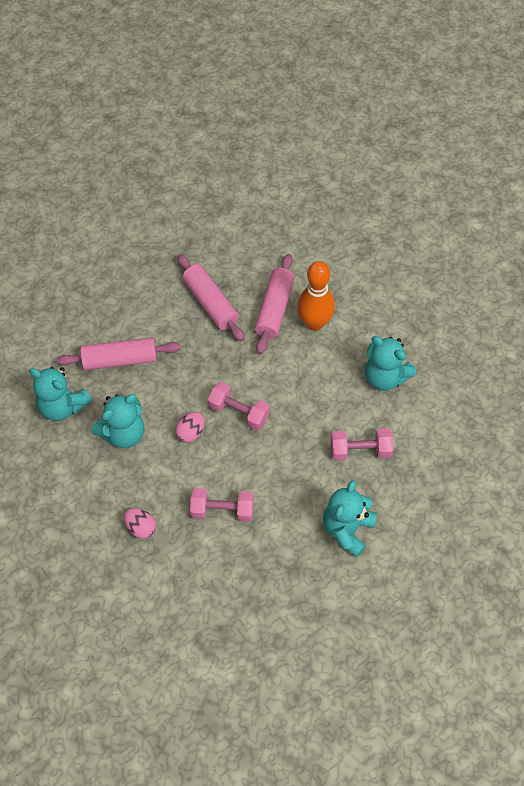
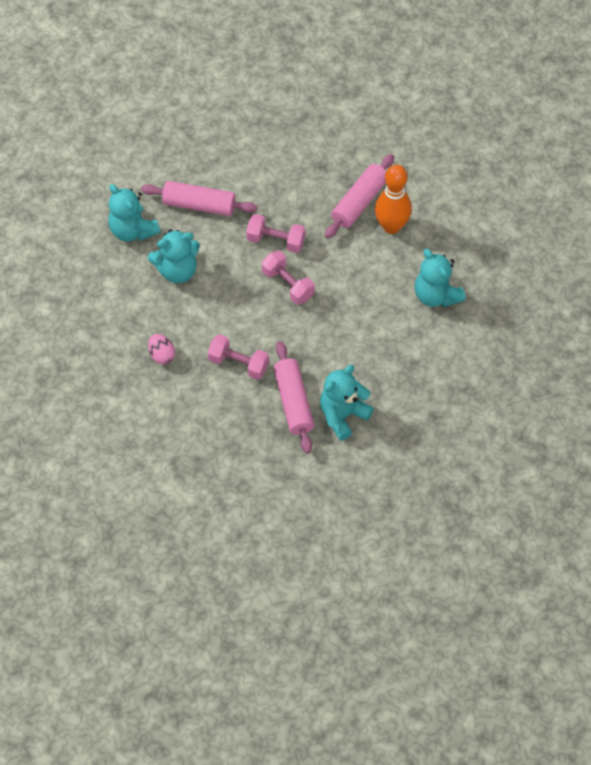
camera: 20 degrees right, 0 degrees up
(191, 432) = (237, 288): pink egg -> none
(210, 303) = (302, 179): pink rolling pin -> pink rolling pin (293, 402)
(360, 450) = (384, 352): pink dumbbell -> pink dumbbell (276, 240)

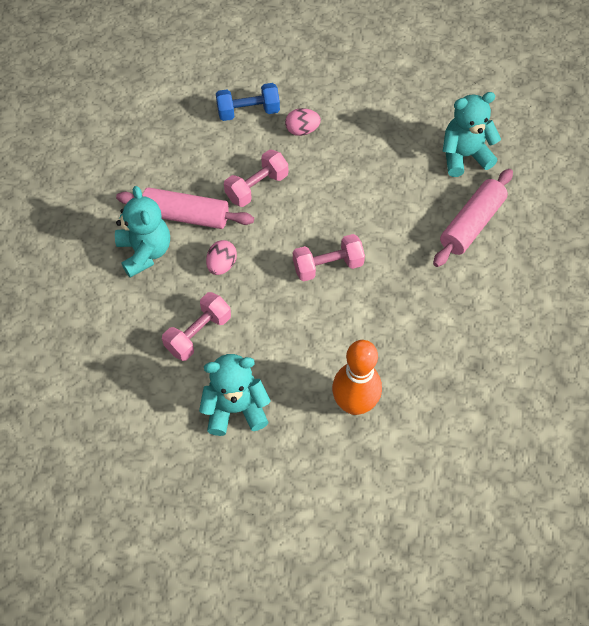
camera: 115 degrees right, 0 degrees up
(161, 405) = (248, 112): none -> blue dumbbell
(177, 270) = (395, 176): turquoise teddy bear -> none
(276, 240) = (390, 277): pink dumbbell -> pink dumbbell (198, 334)
(325, 355) = (222, 265): none -> pink egg
(359, 202) = (405, 384): pink rolling pin -> none

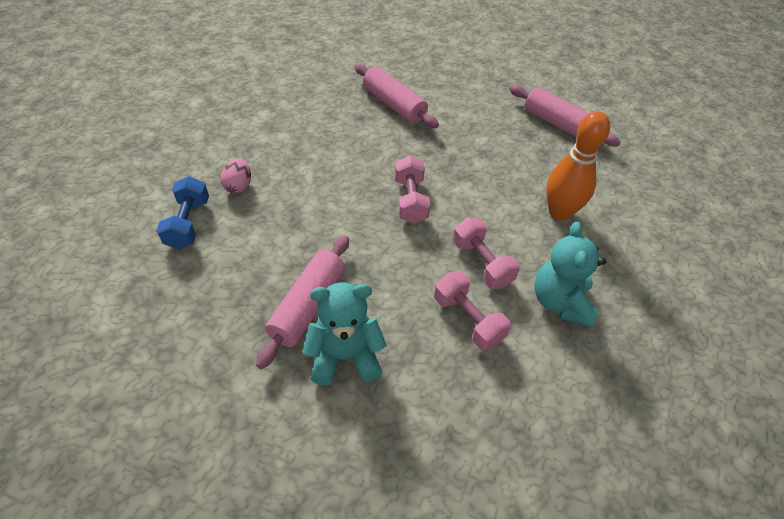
camera: 80 degrees left, 10 degrees down
(222, 265) = (385, 283): pink egg -> none
(257, 187) = (295, 235): pink dumbbell -> pink dumbbell (481, 263)
(464, 156) = (323, 92): turquoise teddy bear -> none
(507, 398) = (559, 124): none -> pink rolling pin

